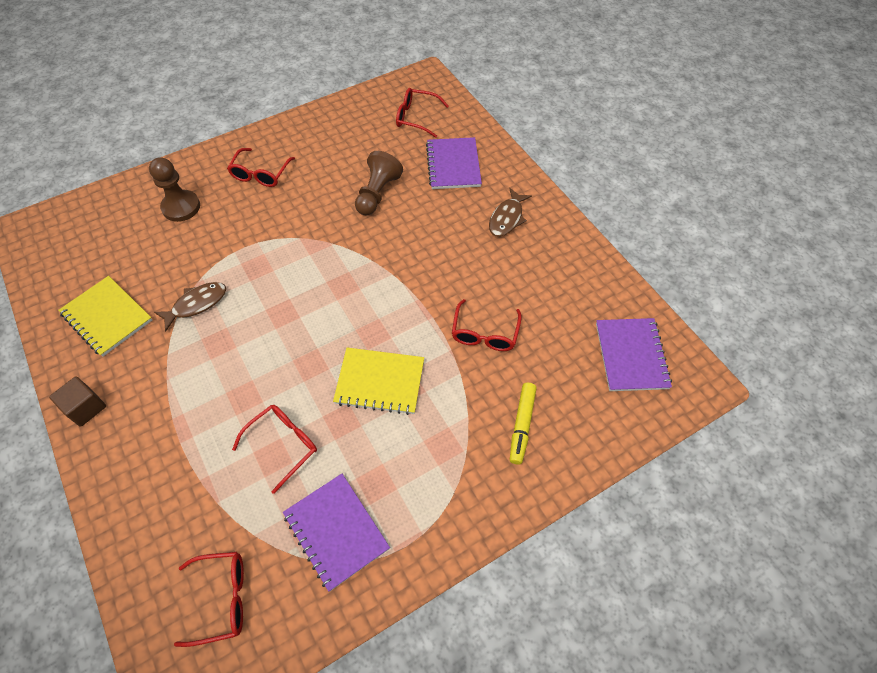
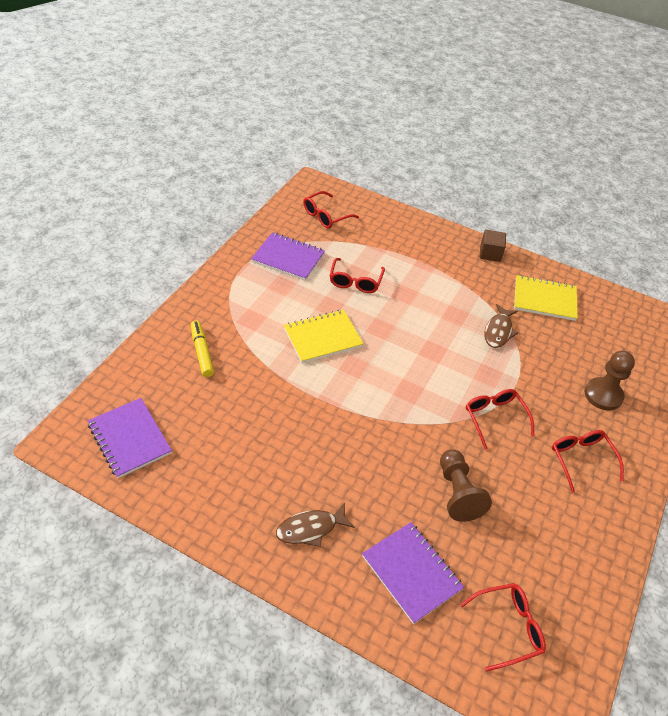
camera: 145 degrees right, 10 degrees down
(485, 333) = (266, 404): red glasses -> red glasses (495, 418)
(507, 218) = (310, 529): brown fish -> brown fish turned 105 degrees counterclockwise

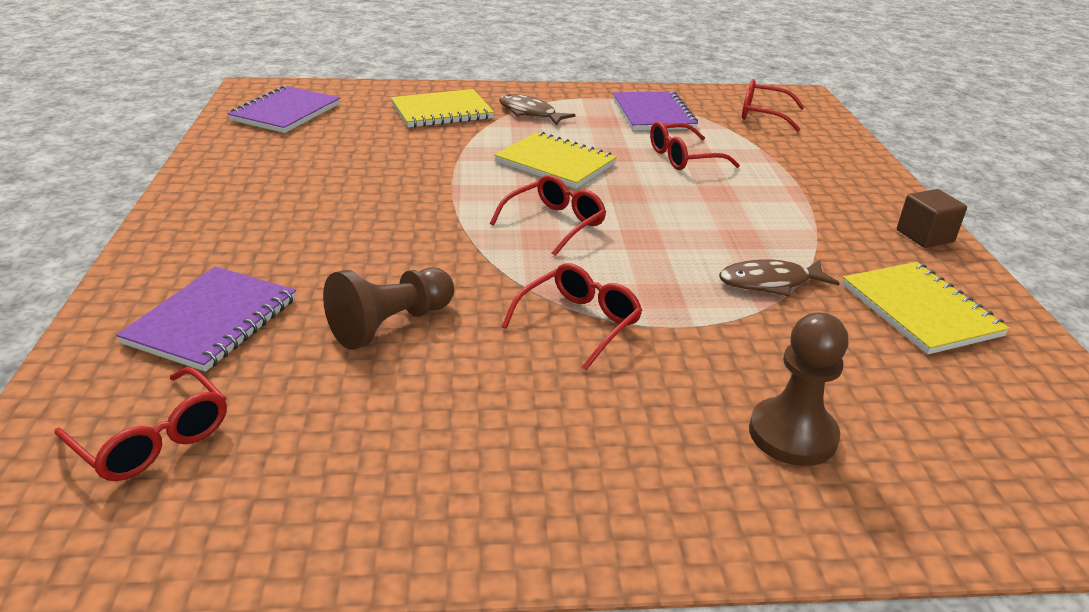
camera: 60 degrees right, 15 degrees down
(202, 352) = (442, 111): yellow marker -> yellow notebook
(310, 529) = (238, 231): brown fish -> brown fish (530, 113)
(581, 460) = (594, 442): red glasses -> red glasses (554, 224)

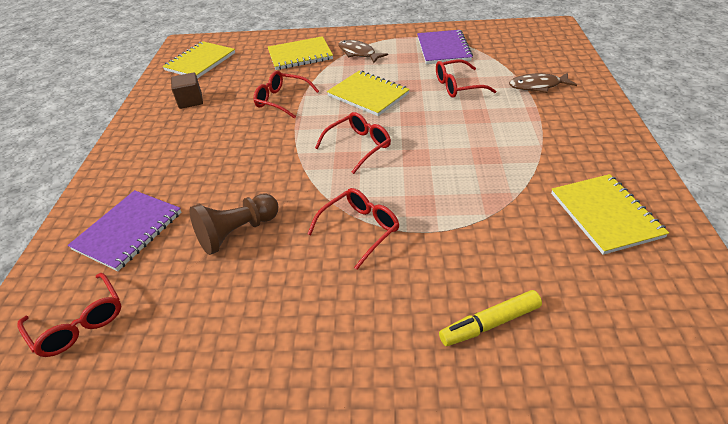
camera: 10 degrees right, 10 degrees up
(286, 112) = (200, 62): purple notebook -> yellow notebook
(763, 115) = (522, 45): red glasses -> red glasses (282, 100)
(770, 283) = (499, 193): brown fish -> brown fish (537, 86)
(792, 434) = (490, 323): brown pawn -> yellow marker
(924, 236) = (622, 148): brown cube -> brown cube (190, 101)

